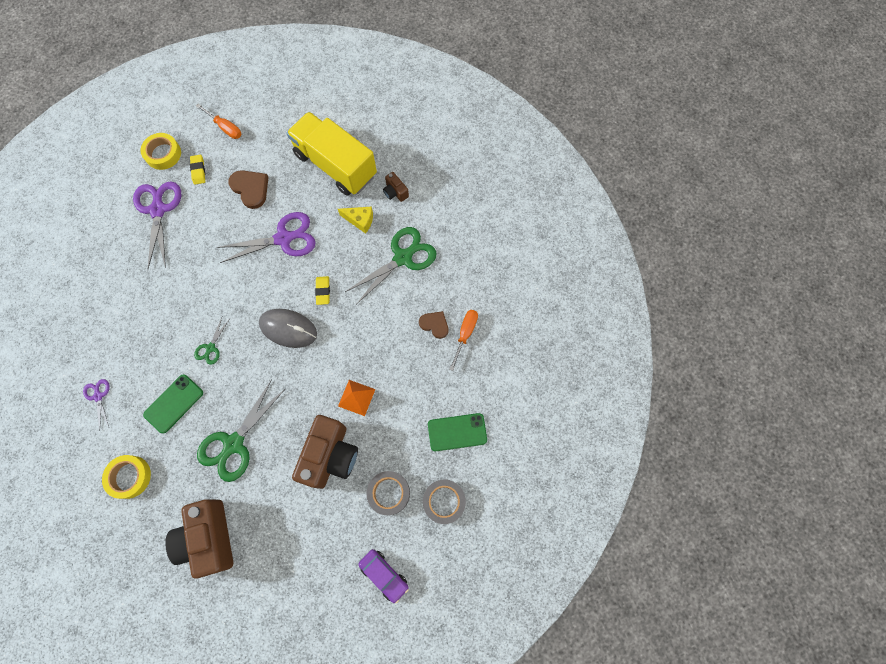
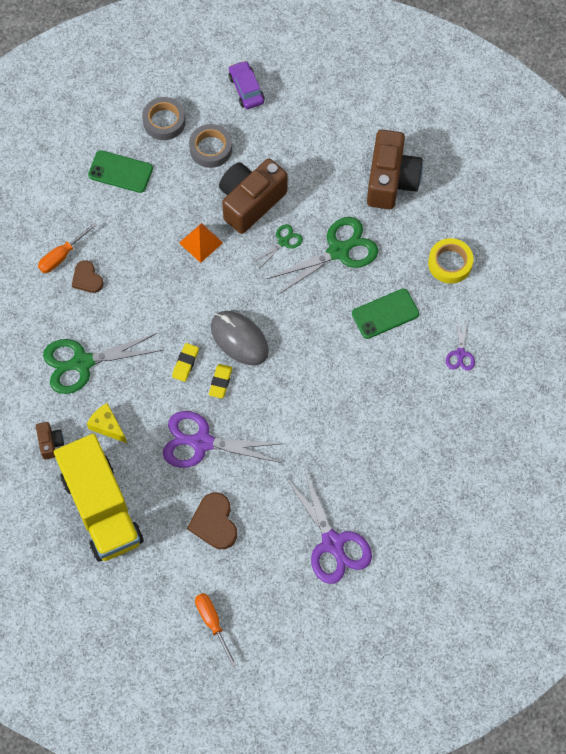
camera: 155 degrees left, 5 degrees down
(158, 210) = (332, 543): purple scissors -> purple scissors turned 45 degrees counterclockwise
(163, 154) = (302, 619): yellow tape -> none
(198, 171) = (267, 575): yellow eraser -> yellow eraser (220, 382)
(210, 348) = (328, 354): green scissors -> green scissors (283, 242)

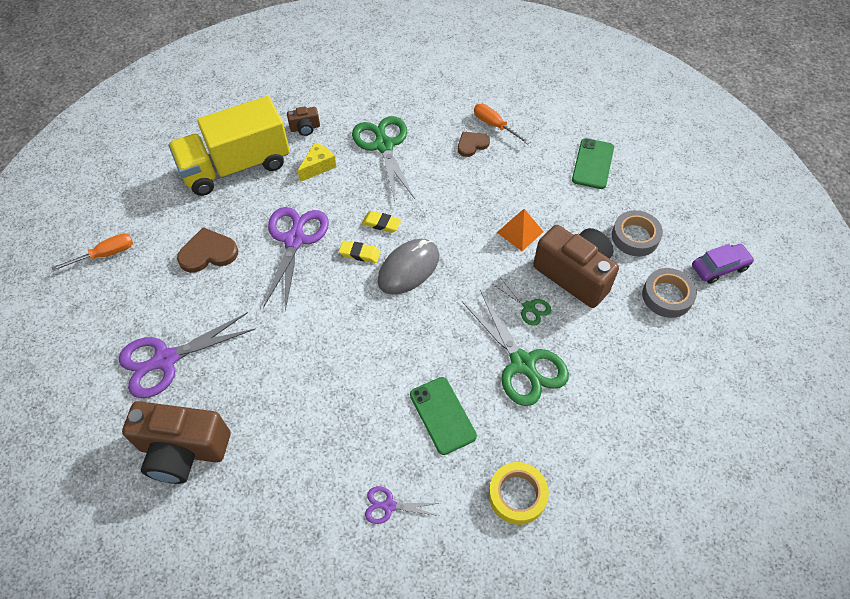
camera: 90 degrees right, 10 degrees down
(164, 121) = (659, 196): grey tape -> grey tape (667, 296)
(391, 180) = (628, 423): brown camera -> brown camera (183, 450)

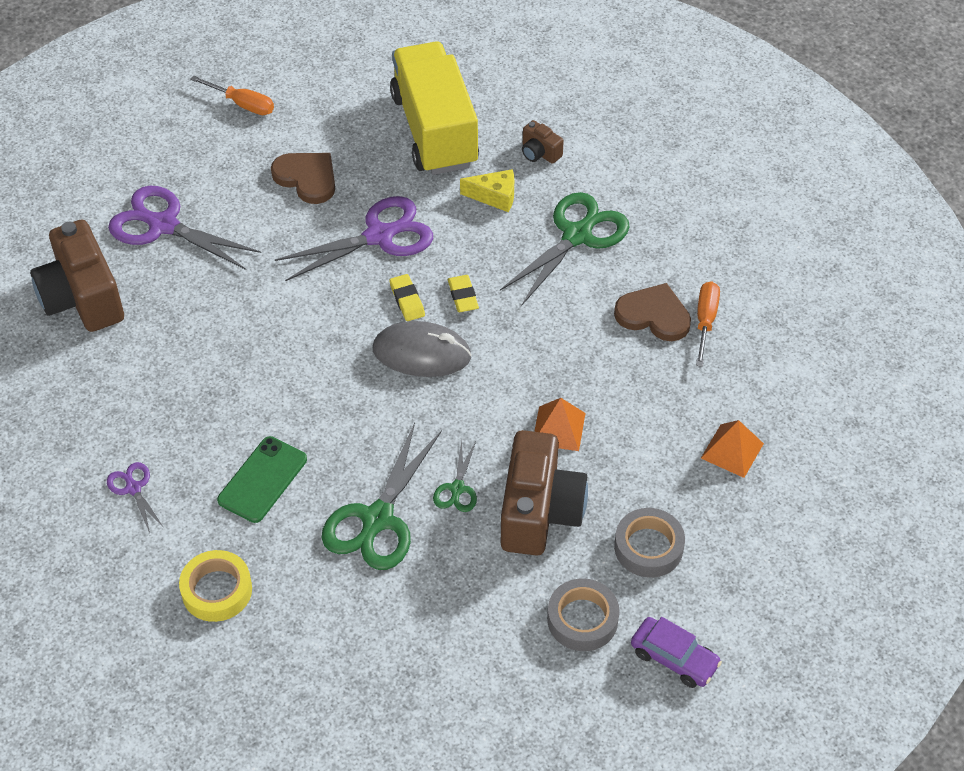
camera: 55 degrees right, 5 degrees down
(236, 166) = (434, 130): yellow truck -> yellow truck turned 45 degrees clockwise
(472, 144) = (653, 315): brown heart -> brown heart, size x1.51
(593, 164) = (732, 450): green phone -> orange pyramid

